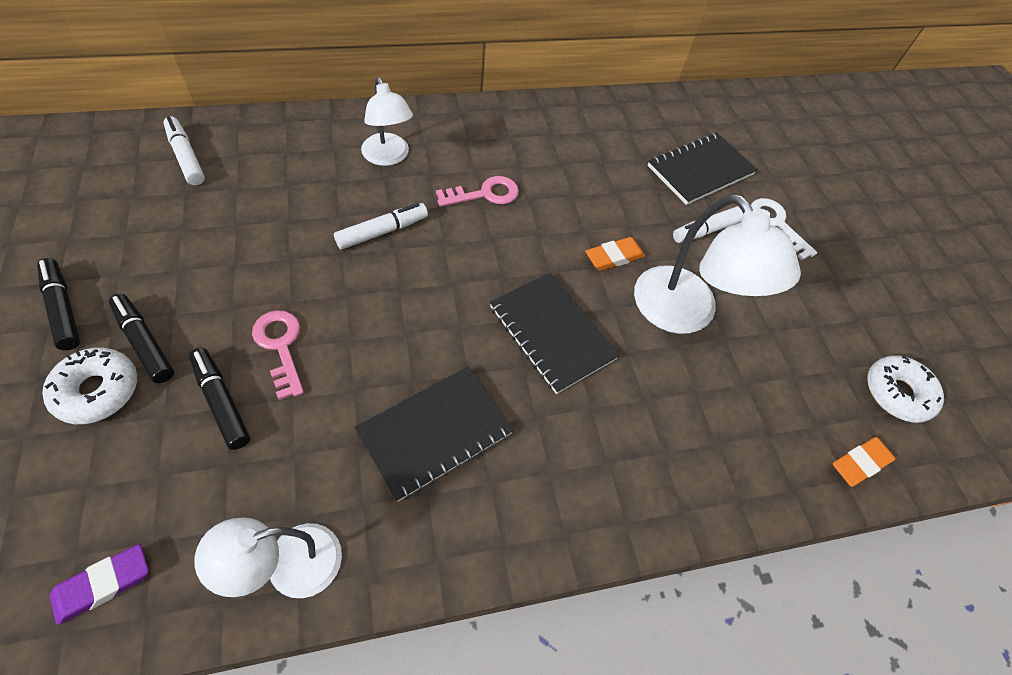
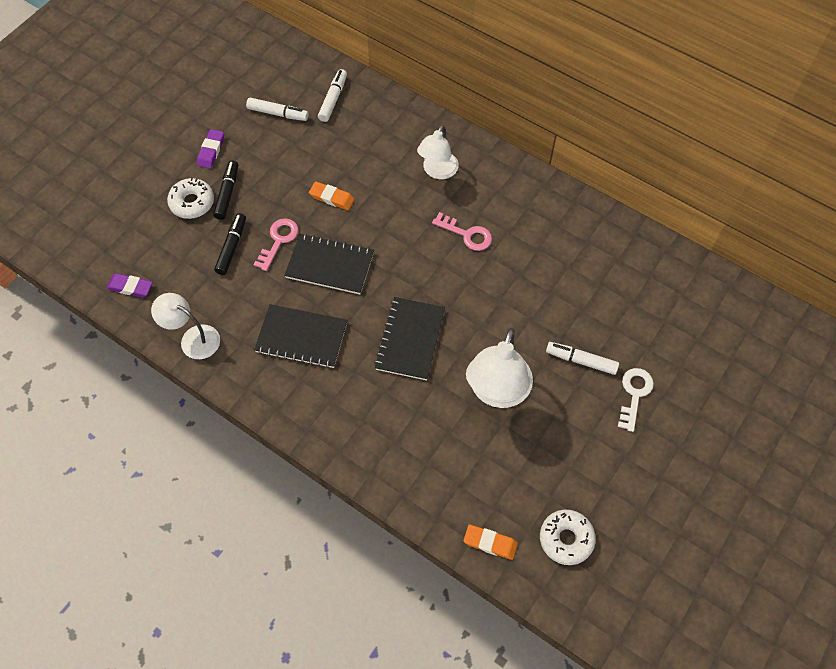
camera: 55 degrees right, 5 degrees up
(63, 309) = (211, 151): black marker -> purple eraser
(382, 231) = (386, 215): white marker -> white marker (278, 113)
(614, 257) = (497, 328): orange eraser -> orange eraser (332, 198)
(700, 170) = (629, 321): black notebook -> black notebook (330, 265)

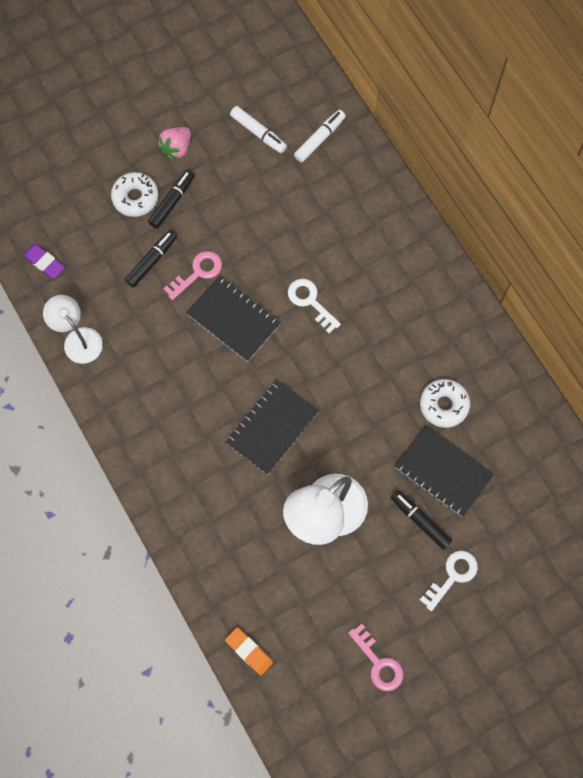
camera: 25 degrees right, 10 degrees up
(211, 151) = (177, 148): purple eraser -> pink strawberry
(301, 337) = (174, 381): black notebook -> black notebook (443, 471)
(332, 198) = (268, 248): orange eraser -> none
(390, 225) = (310, 301): none -> white key
(437, 171) = (383, 263): white lamp -> none
(467, 234) = (378, 344): pink key -> pink key (378, 663)
(566, 539) = (317, 679): white donut -> white donut (444, 405)
(581, 361) = (420, 521): white marker -> black marker

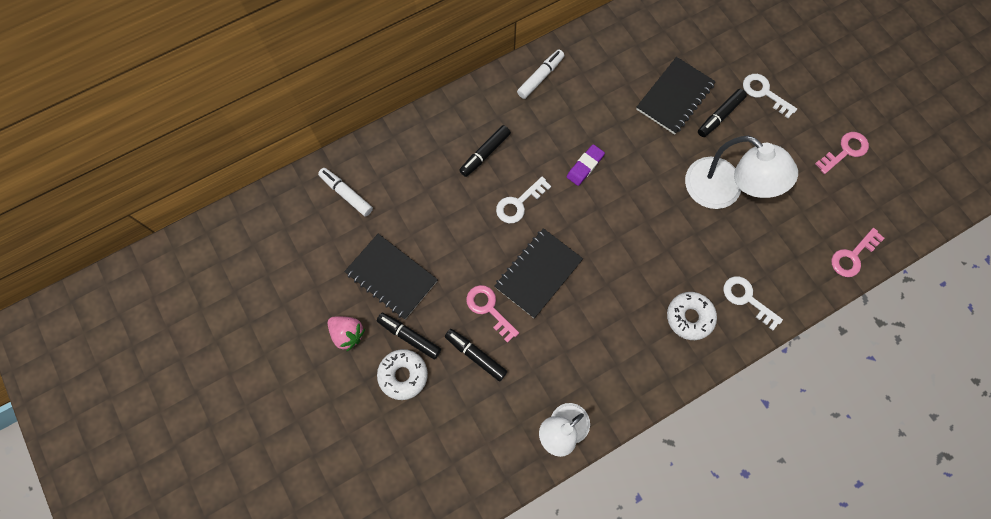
camera: 90 degrees left, 0 degrees up
(44, 262) = (476, 471): purple eraser -> purple eraser (585, 166)
(202, 528) = (747, 299): none -> white key
(249, 651) = (852, 256): orange eraser -> pink key
(258, 133) = (335, 252): white marker -> white marker (540, 77)
(272, 428) = (645, 237): black notebook -> black notebook (391, 277)
(367, 268) = (485, 153): none -> black marker
(444, 405) = (615, 94): white donut -> white donut (689, 317)

